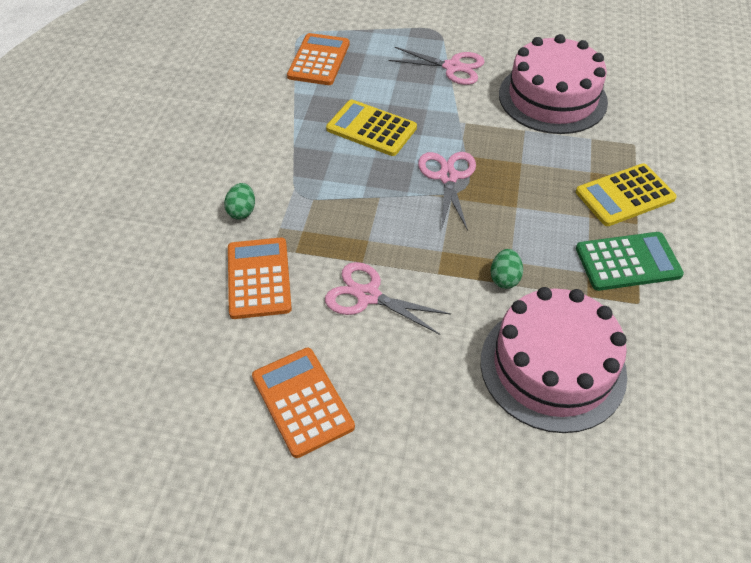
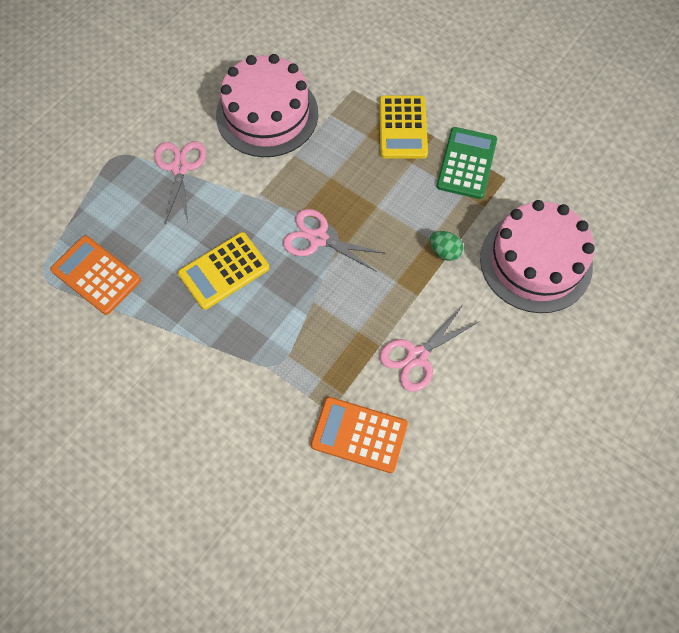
camera: 65 degrees left, 15 degrees up
(242, 211) = (272, 422): green egg -> none
(302, 401) = (497, 445): orange calculator -> none
(452, 67) = (180, 168): pink scissors -> pink scissors turned 45 degrees counterclockwise

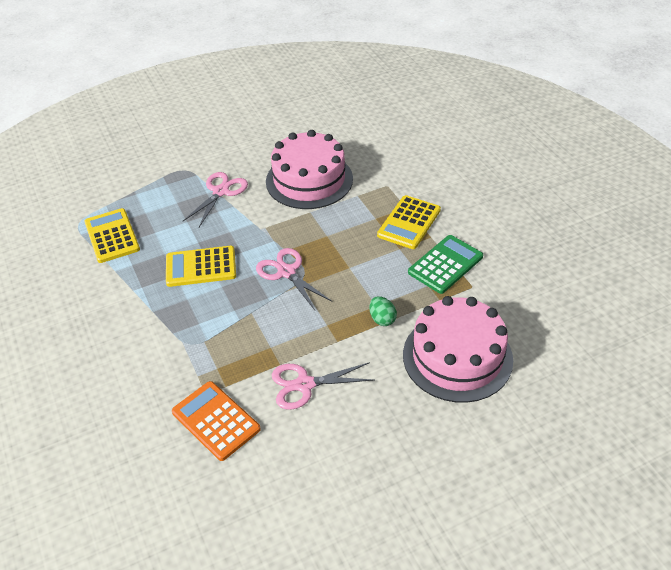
camera: 30 degrees right, 20 degrees down
(96, 275) = (112, 236): orange calculator -> yellow calculator

